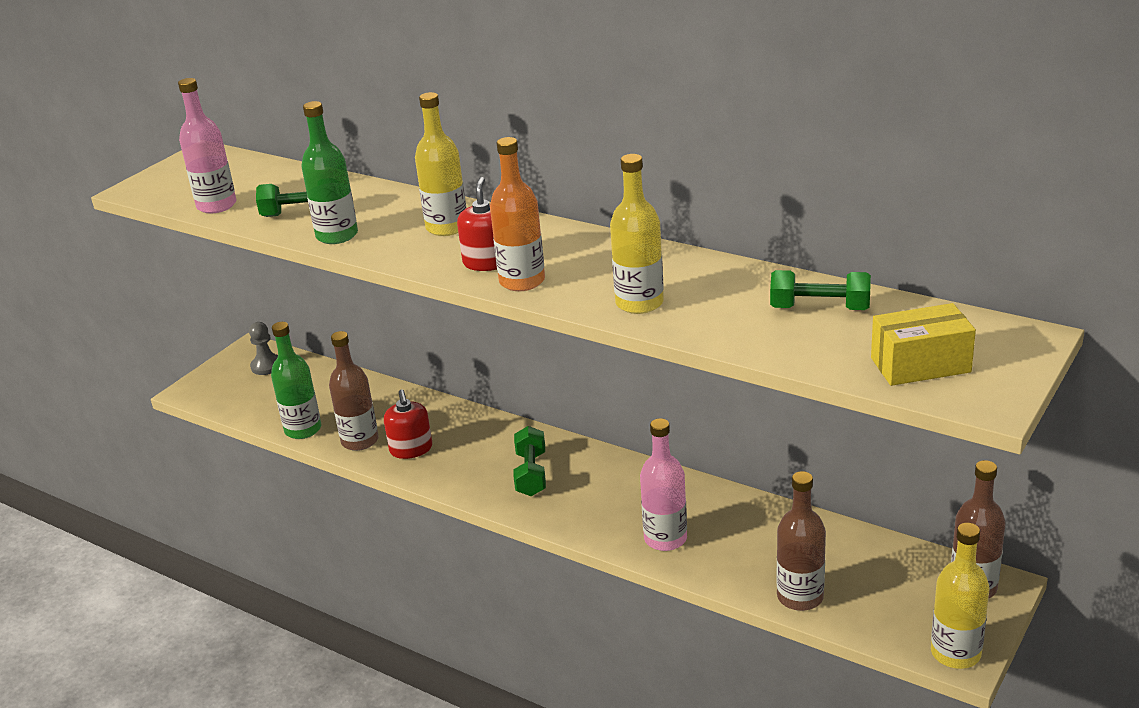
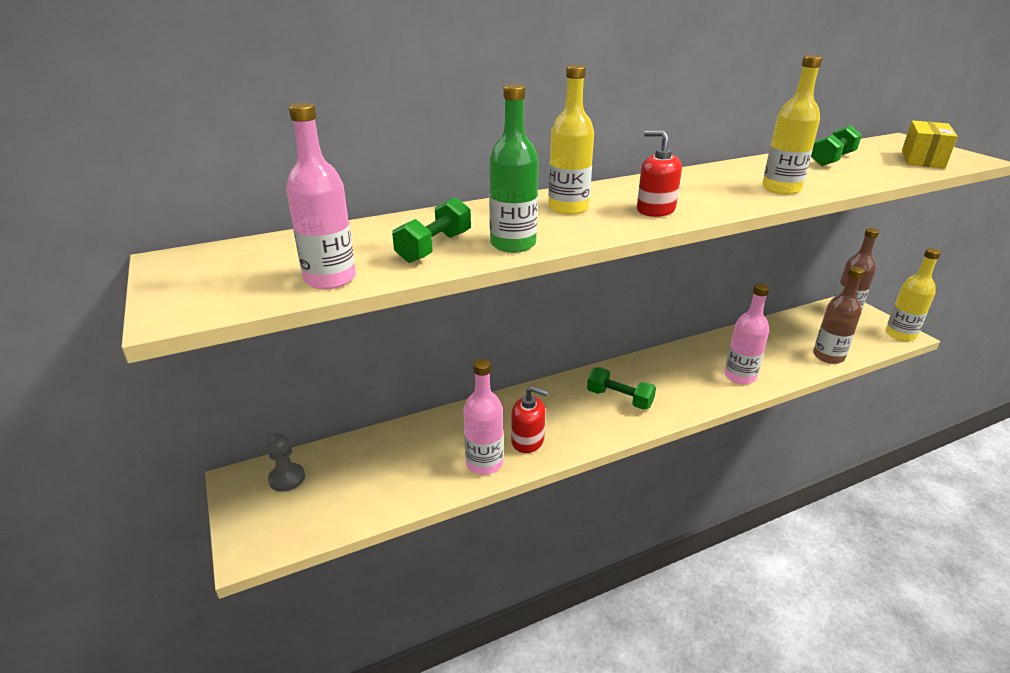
camera: 60 degrees left, 0 degrees up
(303, 429) = (426, 491): green bottle -> none
(360, 441) = (484, 463): brown bottle -> pink bottle
(522, 281) = (704, 208): orange bottle -> none

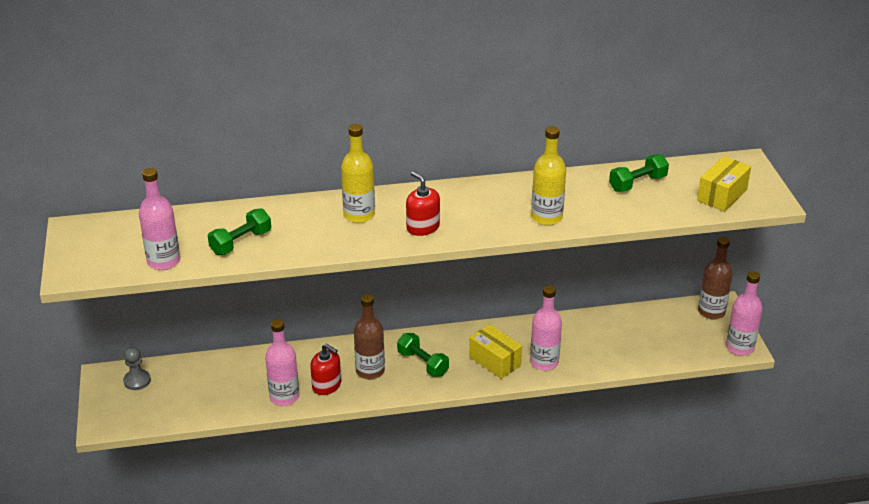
camera: 15 degrees right, 5 degrees up
(513, 244) = (294, 248): green bottle -> none
(691, 384) = (495, 361): none -> yellow box
(828, 356) = (645, 357): brown bottle -> brown bottle (370, 371)
(900, 335) = (740, 347): yellow bottle -> pink bottle

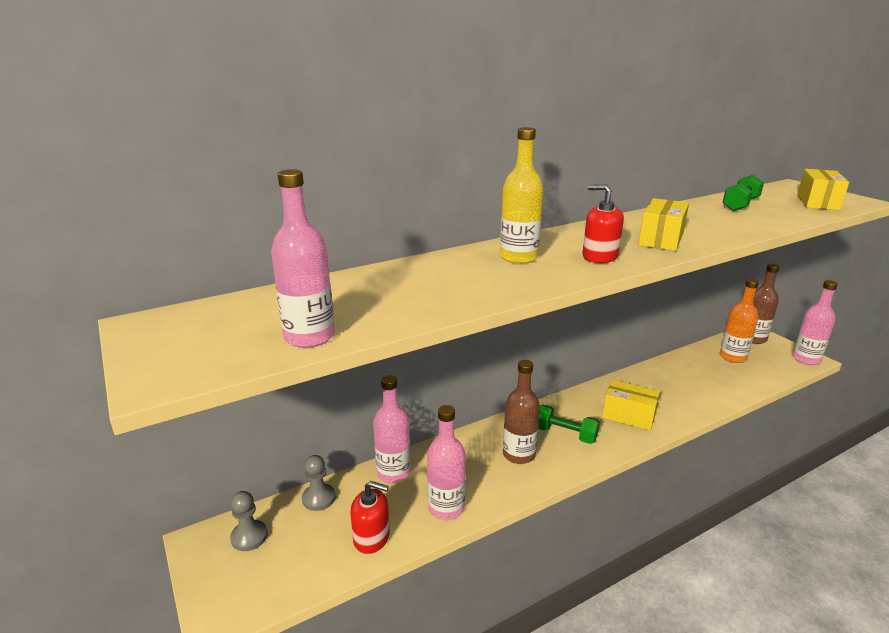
camera: 20 degrees left, 10 degrees down
(196, 366) = (319, 498): none -> grey pawn
(241, 242) = (403, 300): green dumbbell -> none
(326, 385) = (484, 482): red soap dispenser -> red soap dispenser (371, 537)
(498, 217) = (661, 239): none -> yellow box
(544, 362) = (672, 406): pink bottle -> pink bottle (393, 473)
(546, 217) = (705, 233): yellow bottle -> none
(663, 327) = (733, 357): none -> orange bottle

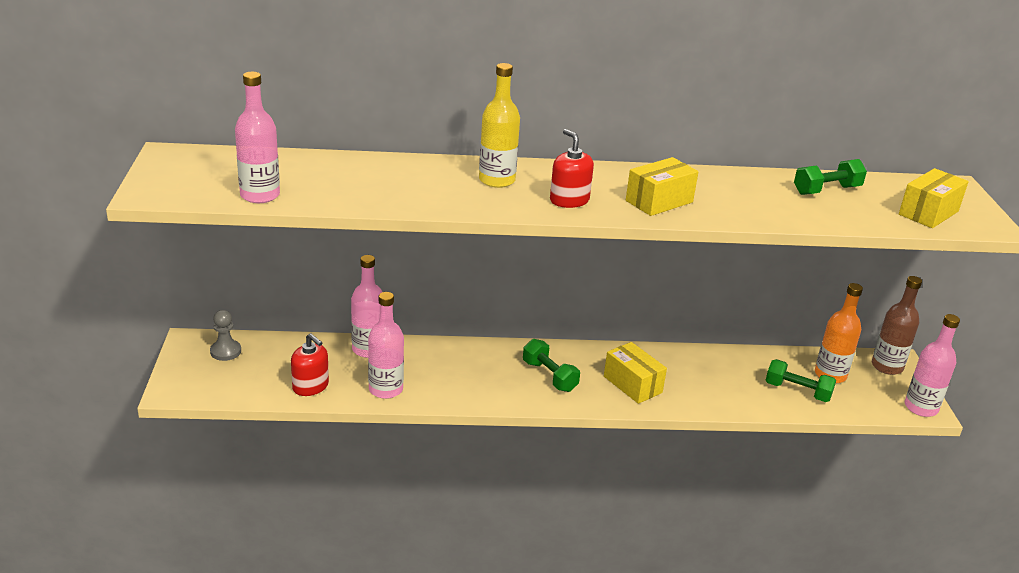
camera: 25 degrees right, 5 degrees up
(319, 498) = (294, 345): grey pawn -> none
(519, 454) = (488, 376): brown bottle -> none
(730, 376) = (797, 391): none -> green dumbbell

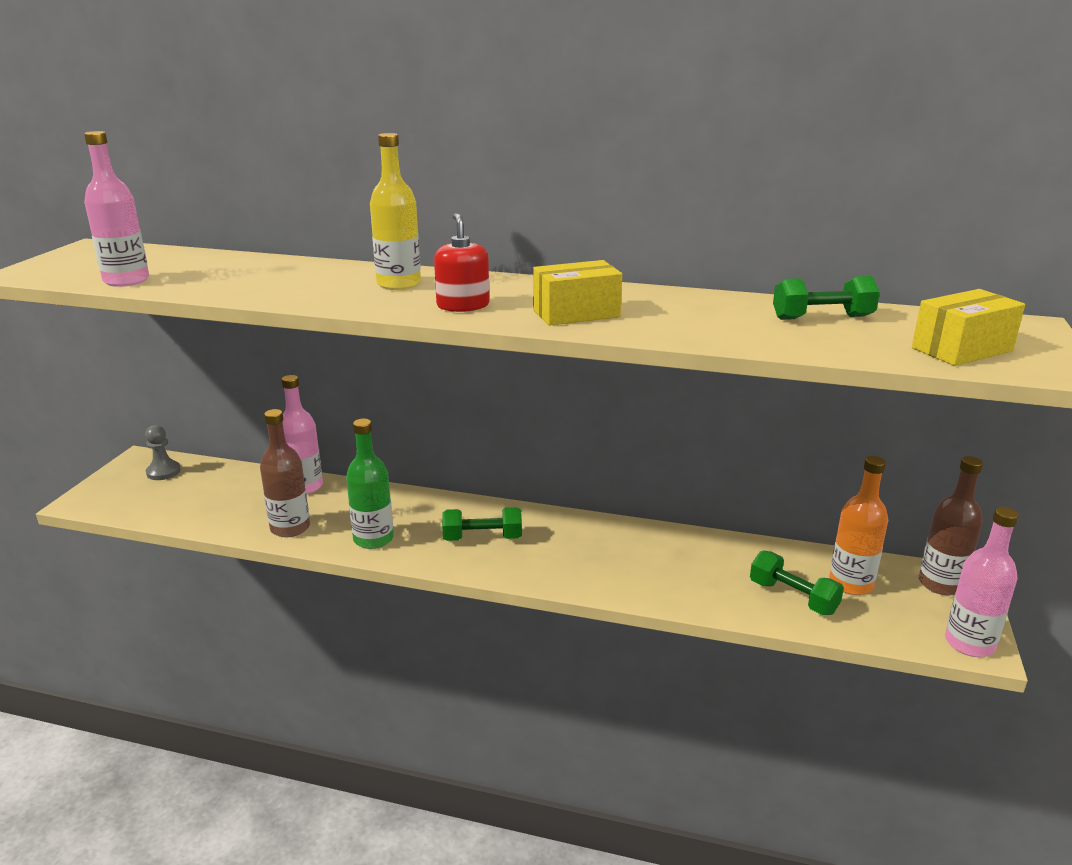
camera: 20 degrees right, 5 degrees down
(310, 386) = (216, 515): red soap dispenser -> none
(385, 389) = (290, 528): pink bottle -> brown bottle
(463, 389) = (373, 539): none -> green bottle
(549, 376) = (482, 538): green dumbbell -> green dumbbell turned 75 degrees counterclockwise
(632, 384) = (577, 560): yellow box -> none

